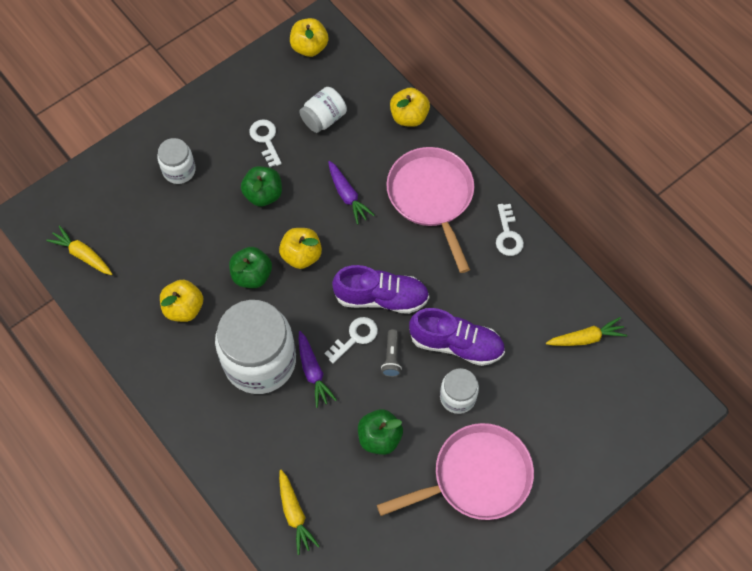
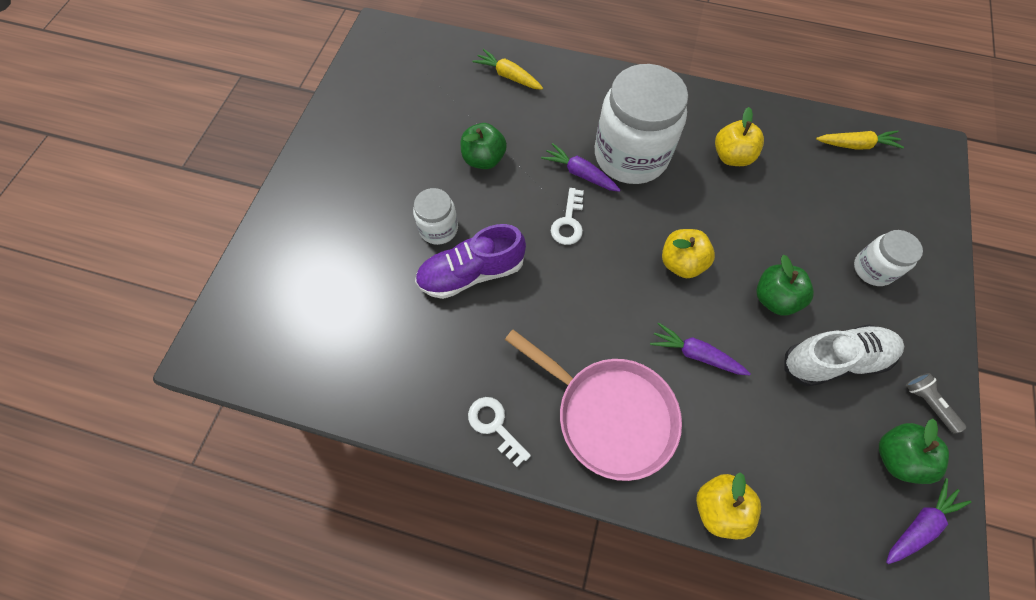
camera: 145 degrees right, 0 degrees up
(252, 275) = (706, 217): green apple -> green apple (896, 457)
(265, 139) = (835, 360): white key -> white shoe
(309, 47) = (919, 524): yellow apple -> purple carrot
(324, 119) = (805, 431): white jar -> none
(381, 297) = (574, 272): purple shoe -> none
(391, 357) = (522, 225): grey flashlight -> grey flashlight (928, 403)
(476, 477) = (381, 177): pink pan -> none
(586, 338) = (342, 361): yellow carrot -> none

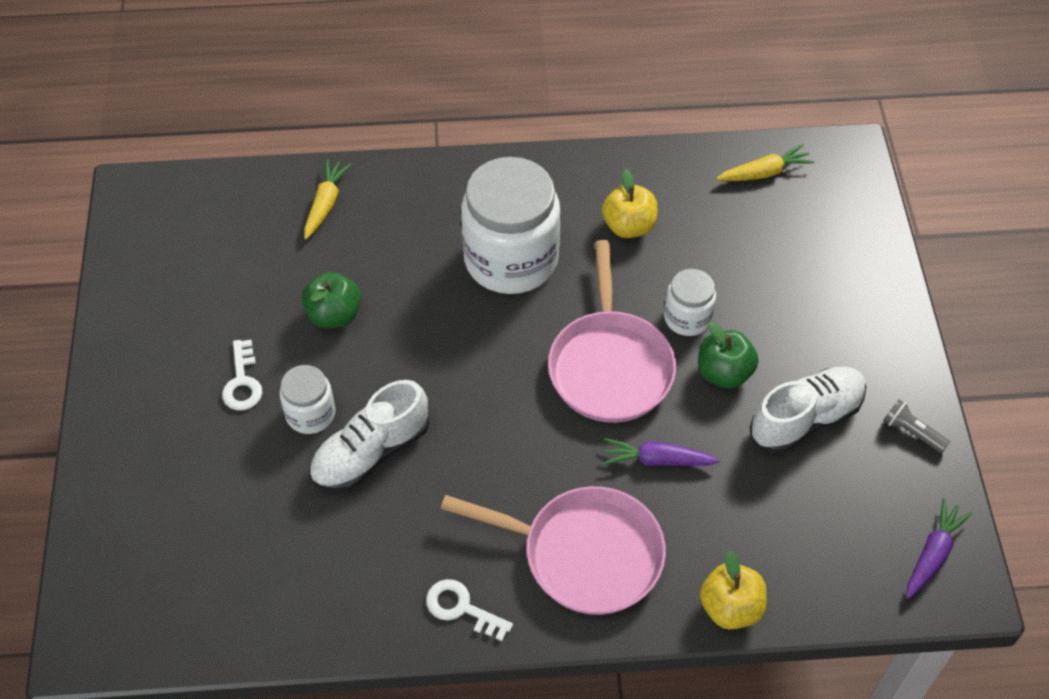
camera: 20 degrees left, 10 degrees down
(471, 273) = (370, 453): purple shoe -> white shoe
(508, 76) = (325, 204): yellow carrot -> yellow carrot turned 90 degrees clockwise
(568, 222) = (464, 359): white key -> white key (242, 382)
(580, 173) = (457, 298): purple carrot -> none
(681, 263) = (610, 366): yellow apple -> pink pan
(873, 269) = (820, 308): white jar -> white jar (687, 318)
(896, 457) = (894, 496): green apple -> none

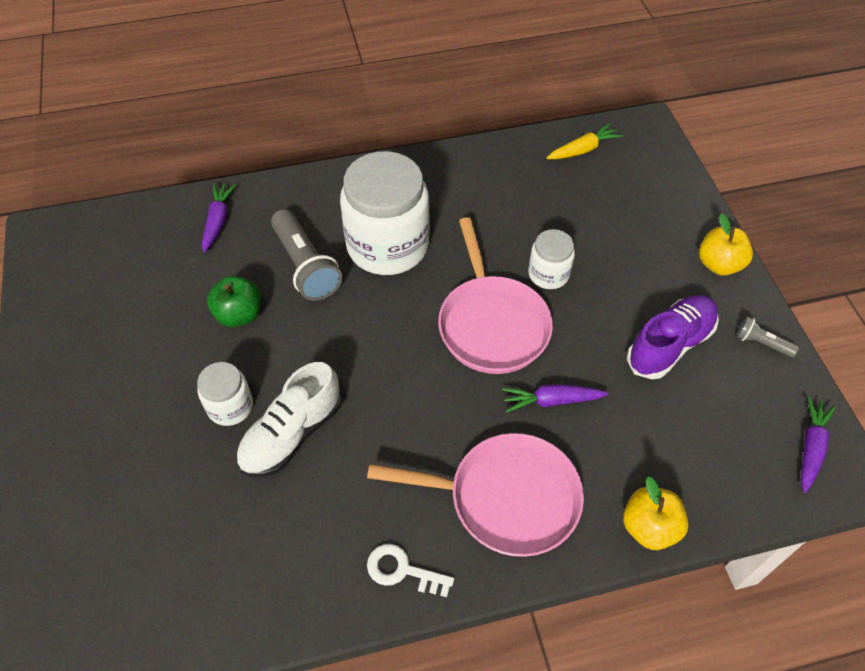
camera: 10 degrees left, 0 degrees up
(242, 382) = (162, 387): white key -> none
(325, 204) = (218, 221): yellow carrot -> purple carrot
(415, 270) = (306, 266): none -> grey flashlight
(628, 226) = (482, 206): yellow apple -> yellow apple (719, 264)
(724, 373) = (590, 316): green apple -> none
(806, 418) = (670, 345): white shoe -> purple shoe

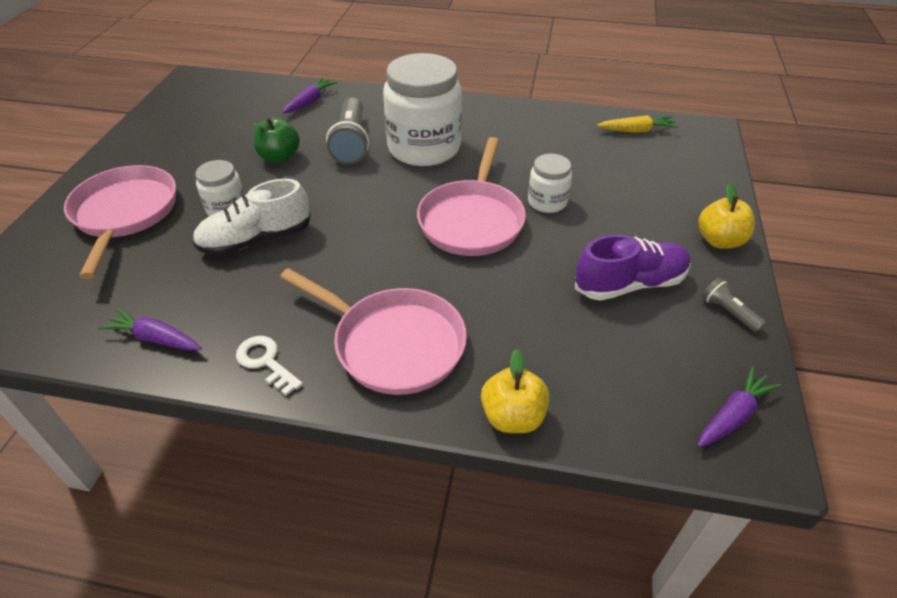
camera: 25 degrees right, 10 degrees down
(118, 458) = (125, 214): none -> pink pan
(551, 401) = (486, 288): purple carrot -> purple carrot (155, 338)

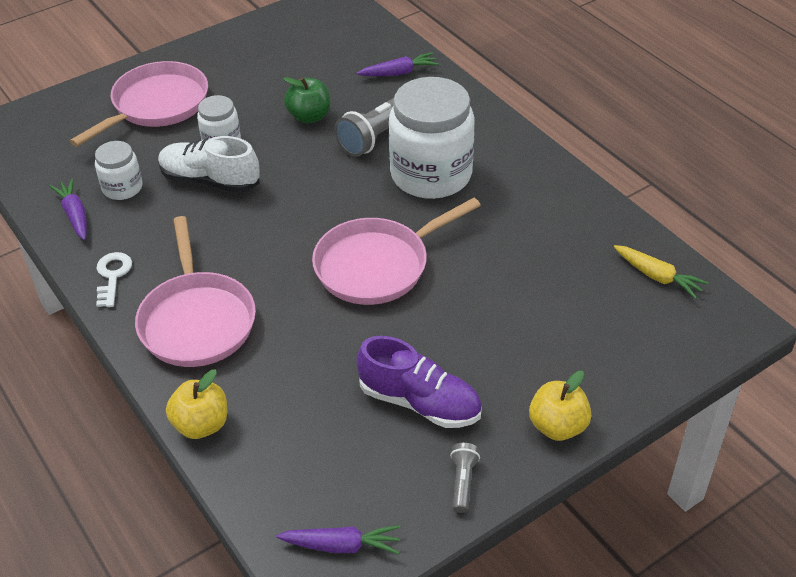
camera: 45 degrees right, 0 degrees up
(547, 202) = (461, 290): white jar -> white jar (122, 188)

